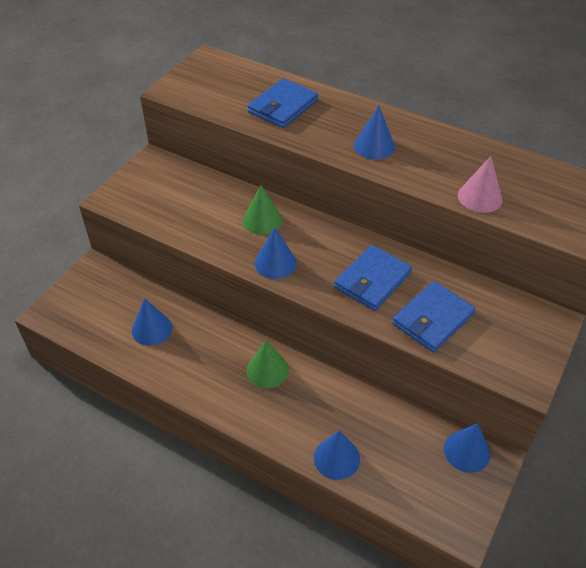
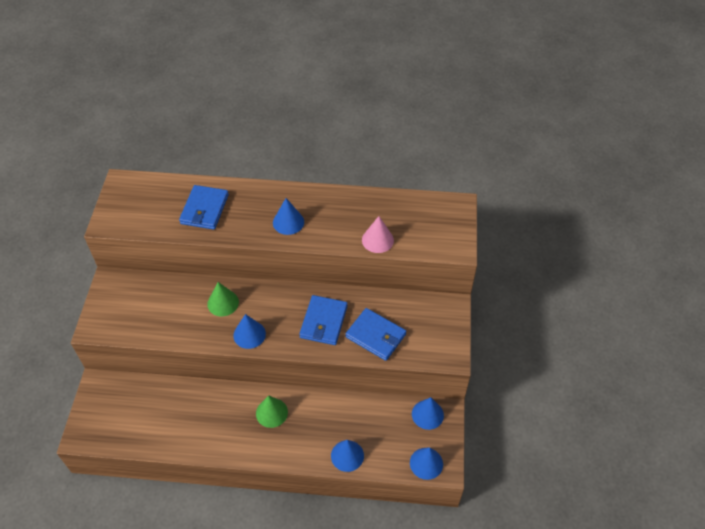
camera: 25 degrees left, 5 degrees up
(152, 329) = (170, 416): blue cone -> blue cone (426, 463)
(432, 319) = (375, 336): blue wallet -> blue wallet turned 75 degrees counterclockwise

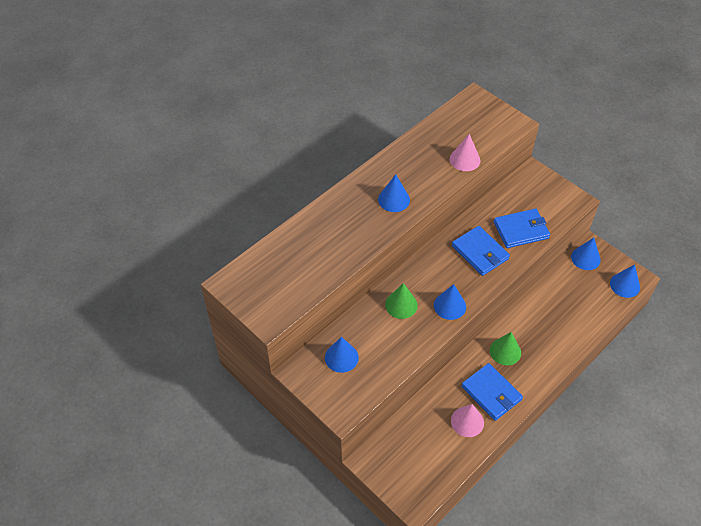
camera: 50 degrees left, 0 degrees up
(181, 427) = (467, 421): none -> pink cone
(204, 209) = (324, 244): blue wallet -> blue wallet (491, 393)
(347, 455) = (582, 327): blue cone -> blue cone (341, 357)

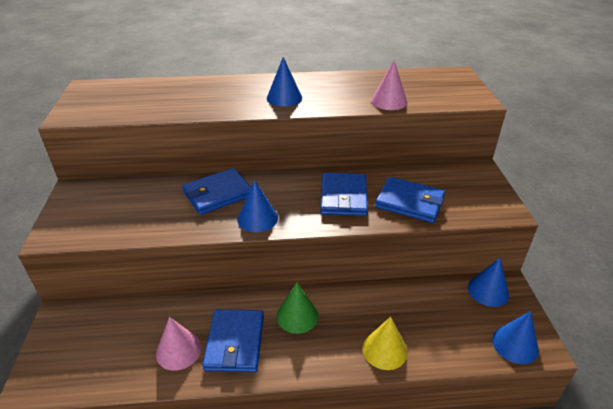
camera: 40 degrees right, 15 degrees down
(341, 357) = (116, 199): blue cone -> none
(401, 305) = (218, 194): green cone -> blue wallet
(569, 336) = (384, 350): none -> yellow cone

